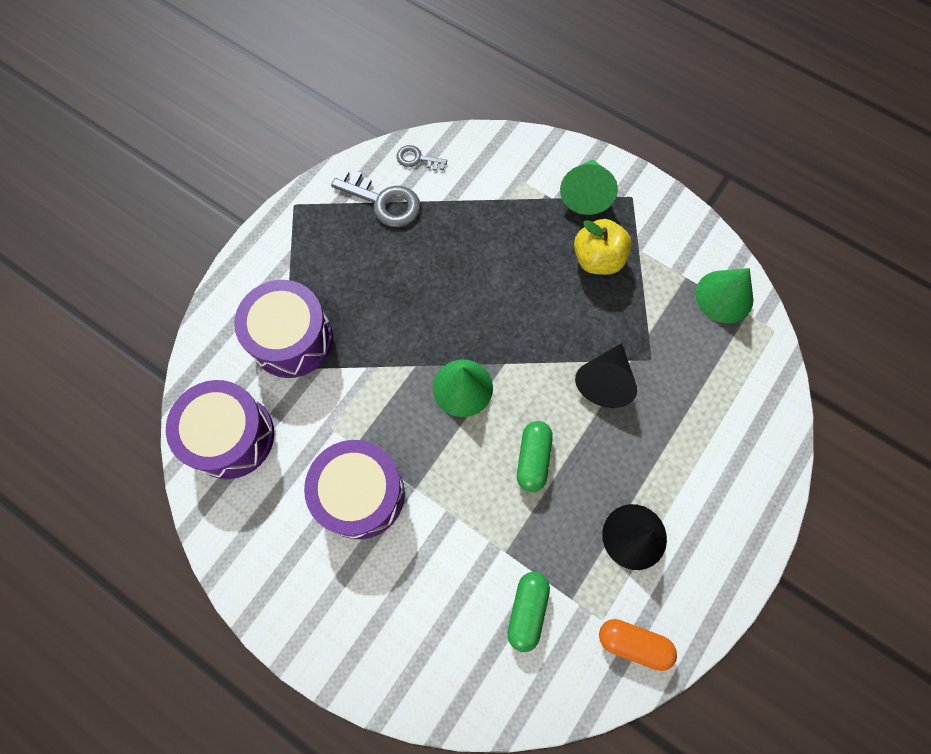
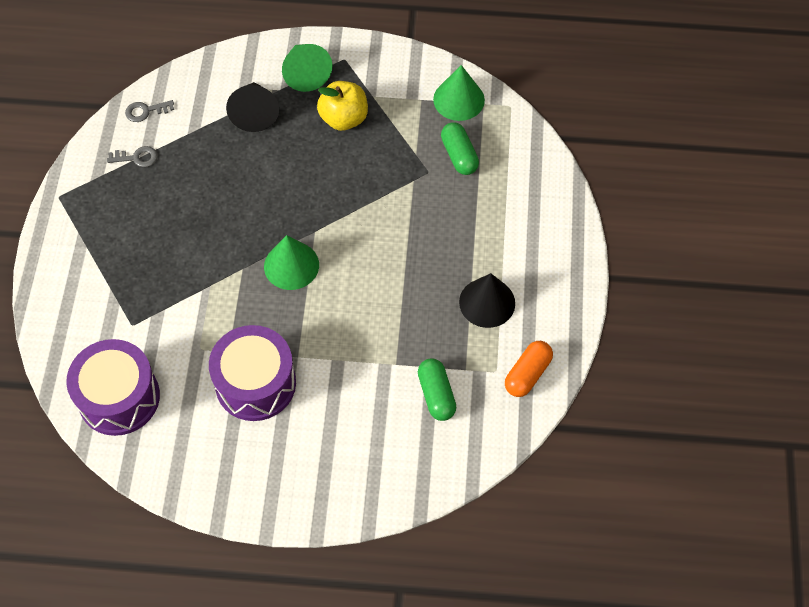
camera: 30 degrees left, 10 degrees down
(292, 339) = (124, 300): purple drum -> none
(383, 201) = (137, 158): grey key -> grey key, size x0.56
(533, 459) = (378, 288): green capsule -> green capsule (459, 155)
(605, 381) = (402, 205): black cone -> black cone (255, 113)
(633, 643) = (527, 374): orange capsule -> orange capsule turned 45 degrees counterclockwise

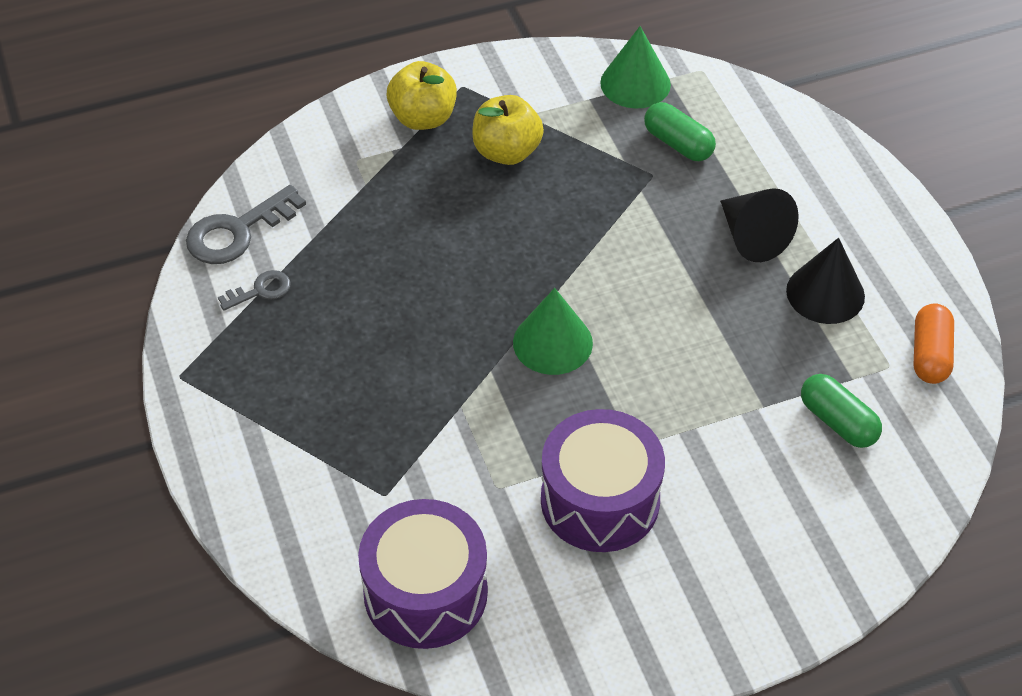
camera: 25 degrees left, 10 degrees down
(146, 111) = (237, 232): grey key -> grey key, size x1.80
(255, 113) = (387, 184): black cone -> black cone (752, 237)
(305, 73) = (423, 118): green cone -> yellow apple

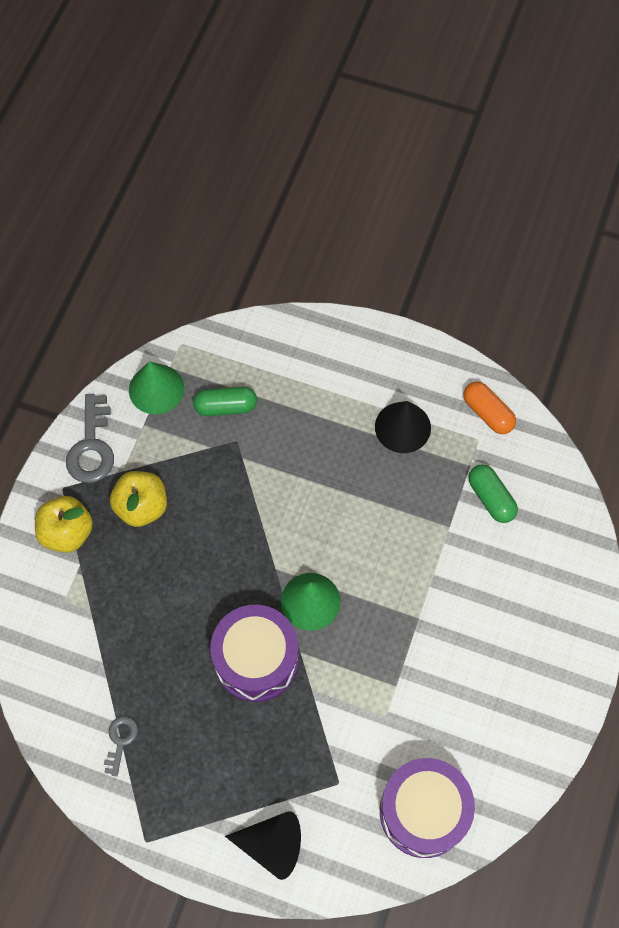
camera: 50 degrees left, 15 degrees up
(237, 232) = (58, 719): grey key -> grey key (92, 446)
(600, 500) = (439, 666): purple drum -> purple drum (256, 659)
(752, 237) = (330, 429): black cone -> black cone (272, 845)
(838, 422) = (491, 498): green capsule -> green capsule turned 60 degrees clockwise

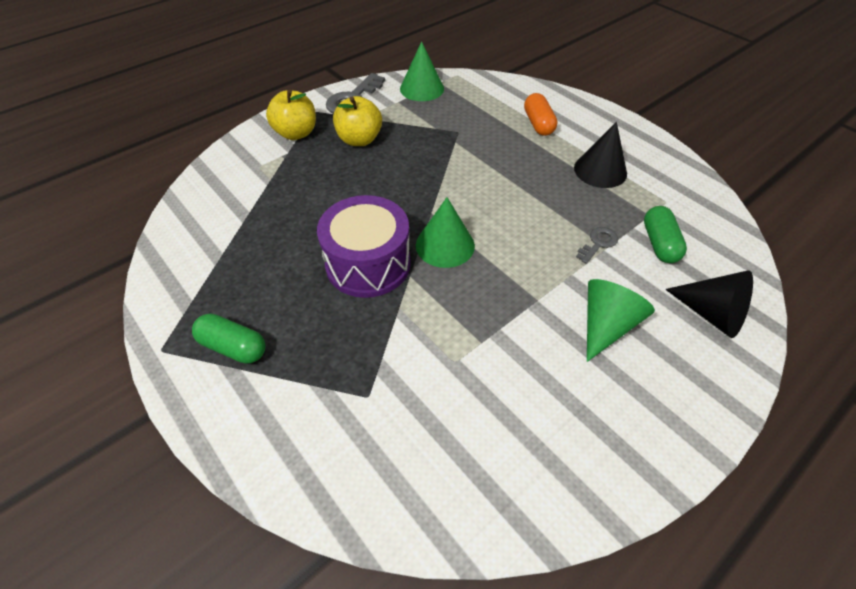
camera: 30 degrees right, 15 degrees down
(120, 741) = (213, 267): grey key -> grey key (598, 243)
(226, 407) = (464, 112): green capsule -> green capsule (233, 347)
(272, 845) = (262, 416): black cone -> black cone (711, 314)
(423, 811) = (437, 473): purple drum -> none
(483, 614) = (606, 325): none -> green cone
(487, 413) = (684, 189): orange capsule -> orange capsule (538, 124)

